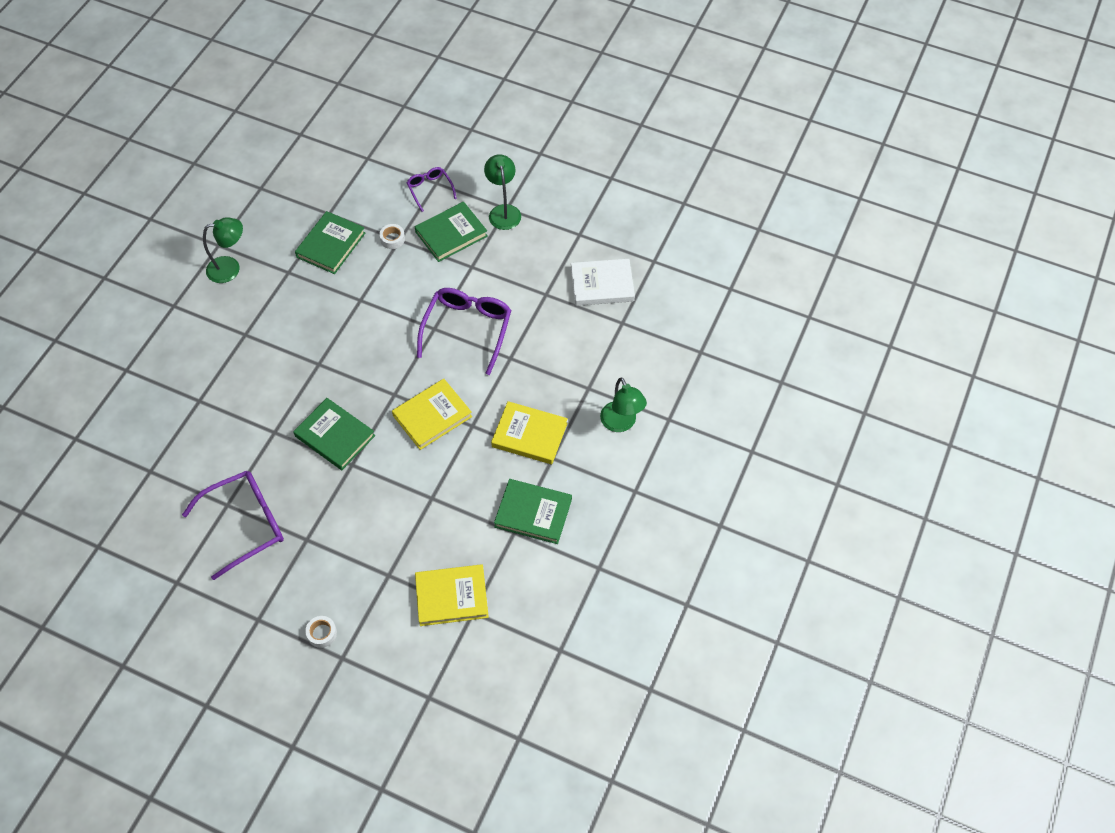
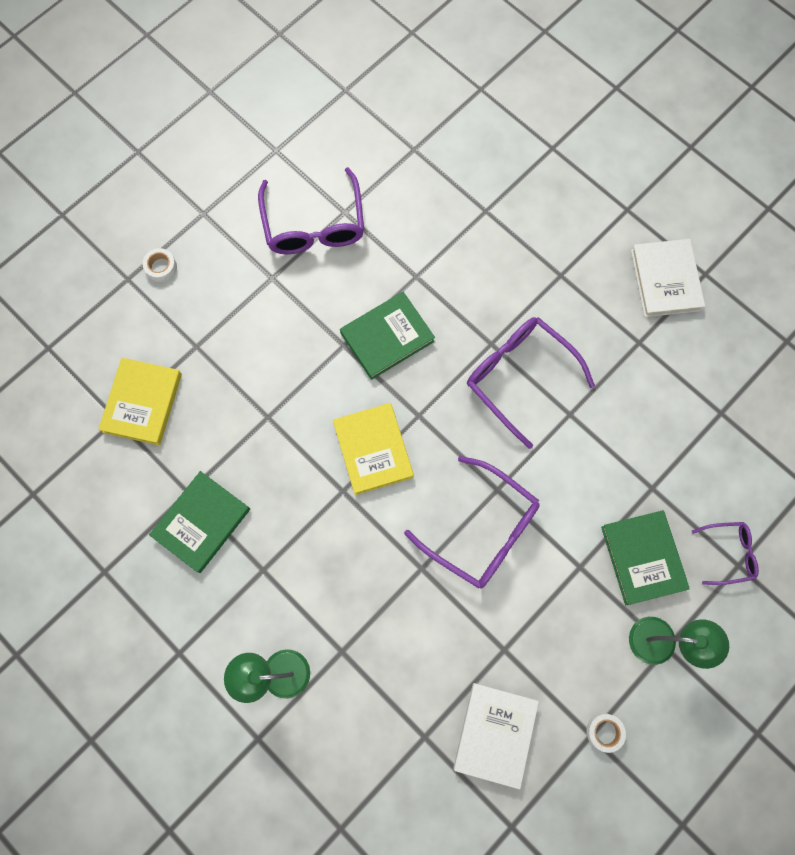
camera: 110 degrees right, 15 degrees up
(230, 268) = (665, 280): green lamp -> white book
(331, 245) = (668, 402): green book -> none
(340, 339) = (519, 377): none -> purple glasses
(392, 239) = (656, 480): white tape -> white tape (604, 732)
(529, 435) = (304, 554): yellow book -> none

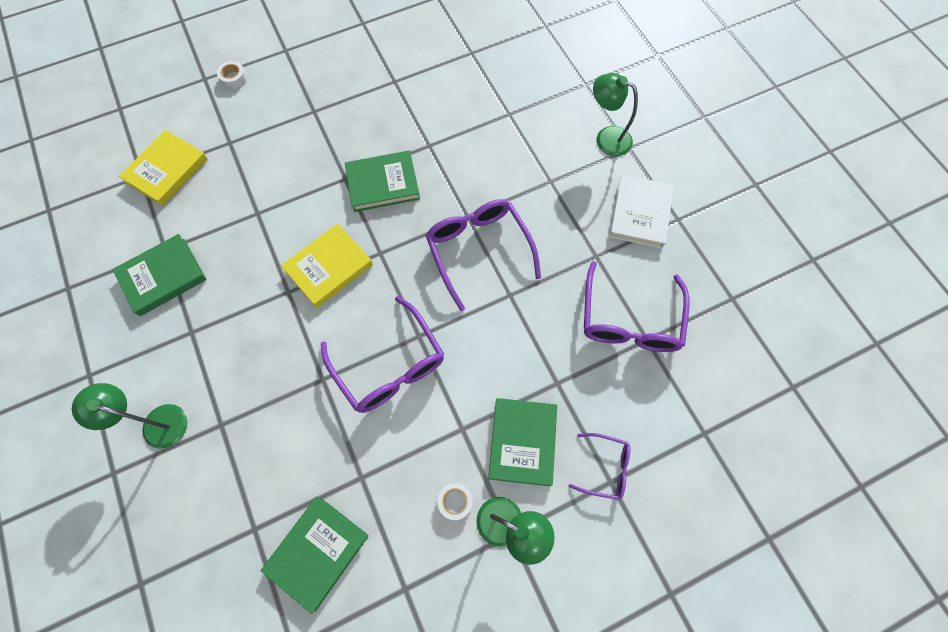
camera: 20 degrees right, 5 degrees down
(314, 225) = (365, 83): purple glasses -> purple glasses (629, 320)
(373, 450) = (328, 267): yellow book -> yellow book turned 45 degrees clockwise
(495, 734) = (317, 552): white book -> green book
(599, 205) = (606, 138): none -> green lamp
(604, 732) = (418, 591): white tape -> white tape (455, 501)

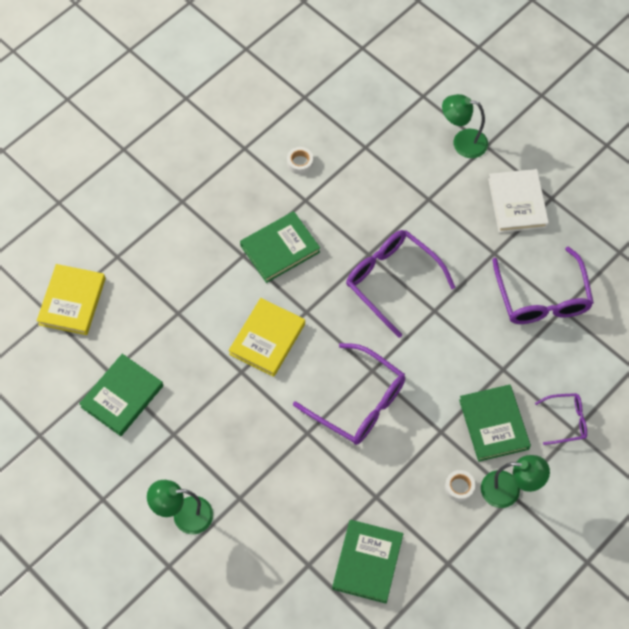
camera: 20 degrees left, 5 degrees down
(234, 78) = (88, 193): white tape -> white tape (300, 163)

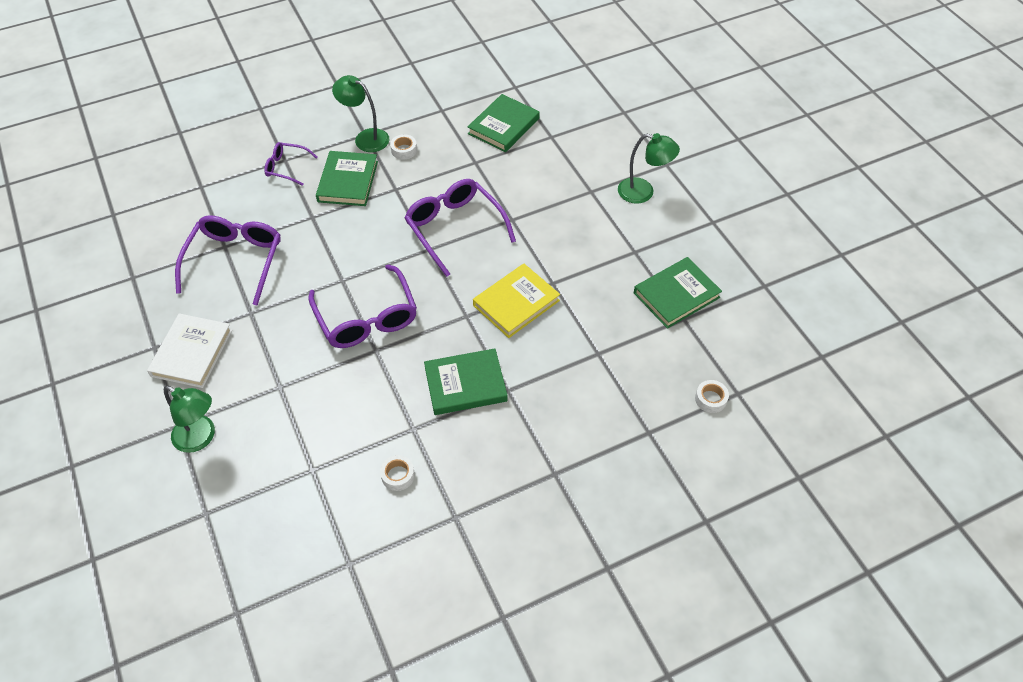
camera: 160 degrees left, 10 degrees down
(72, 301) = (710, 399): yellow book -> white tape

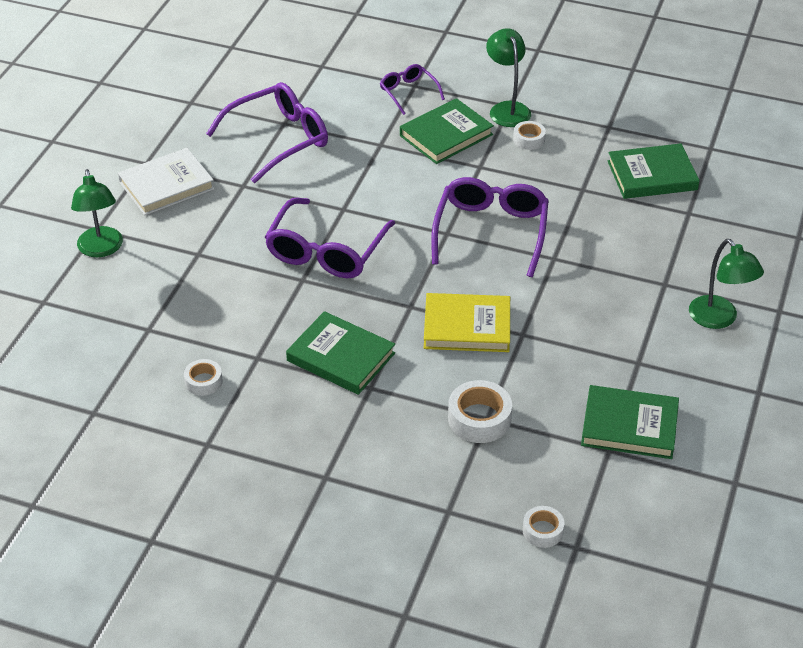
camera: 45 degrees right, 10 degrees down
(594, 358) = (479, 419): none -> white tape

